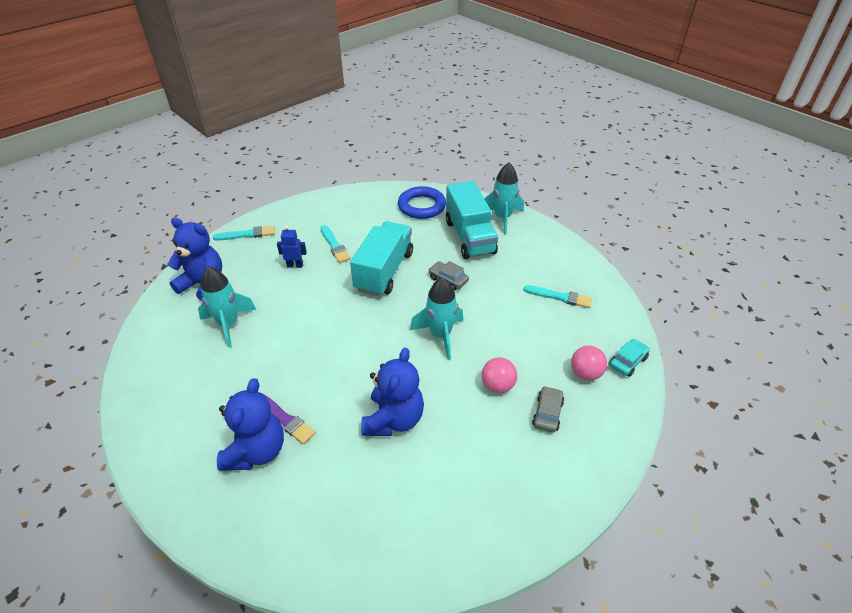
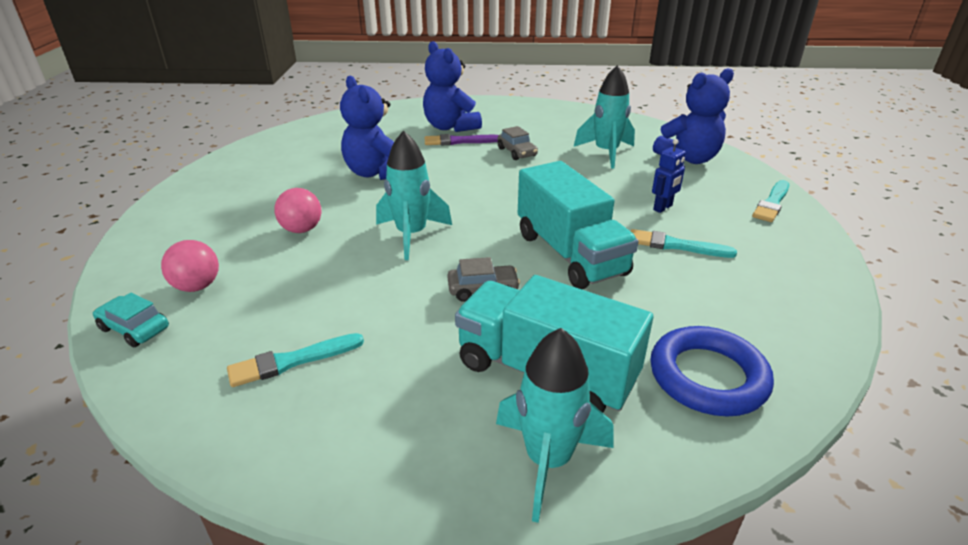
camera: 135 degrees right, 10 degrees down
(547, 413) = (228, 235): grey car -> grey car (517, 152)
(627, 361) = (134, 328): turquoise car -> turquoise car turned 120 degrees clockwise

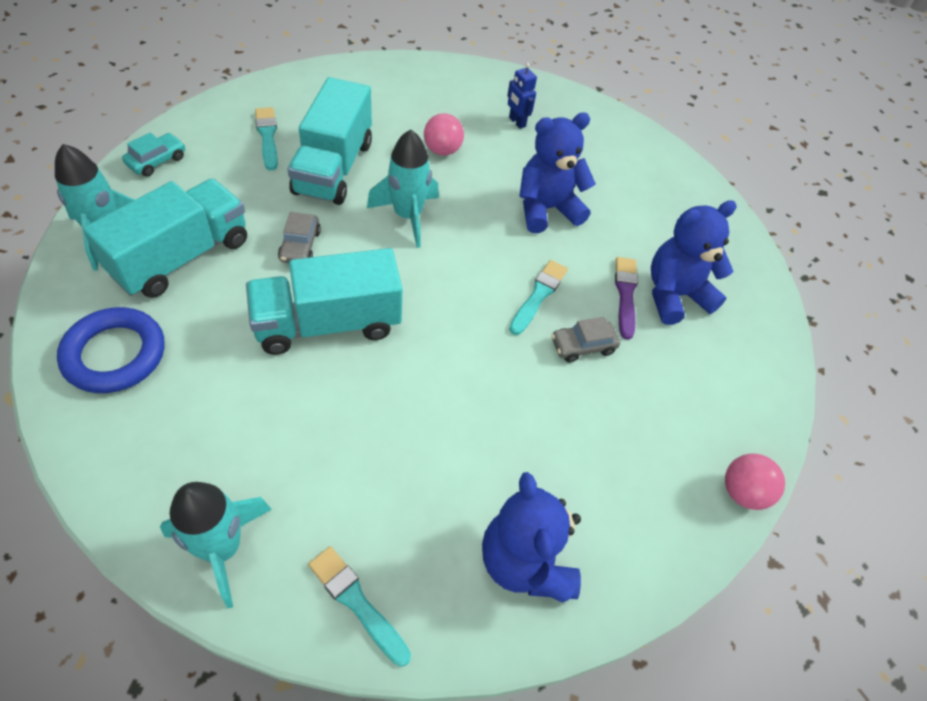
camera: 95 degrees right, 20 degrees up
(134, 328) = (339, 74): turquoise car -> turquoise car (157, 161)
(197, 286) = (377, 97): pink ball -> pink ball (742, 492)
(347, 293) = (333, 168): none -> turquoise truck
(606, 153) = (565, 452): turquoise rocket -> turquoise rocket (222, 548)
(663, 208) = (390, 451): blue robot -> blue robot (517, 122)
(676, 245) = (304, 425): turquoise brush -> turquoise brush (538, 296)

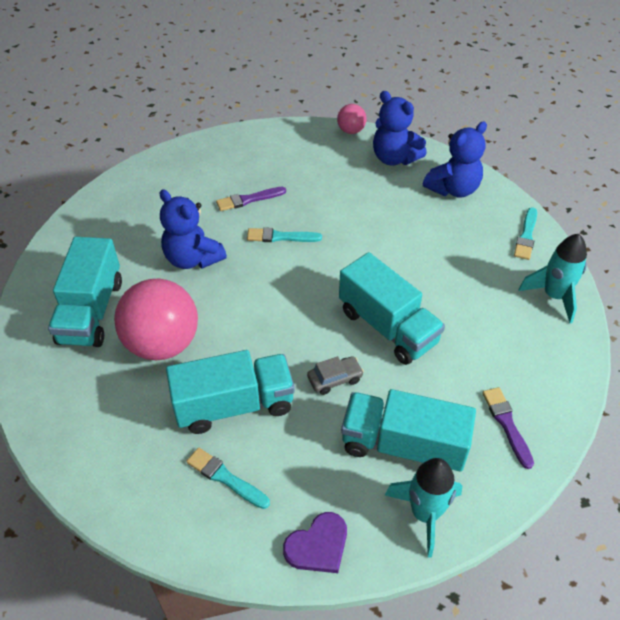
camera: 110 degrees left, 5 degrees down
(115, 354) = (507, 424): blue ring -> purple brush
(157, 161) = (318, 545): turquoise car -> purple heart
(267, 137) = (226, 478): turquoise brush -> turquoise brush turned 75 degrees clockwise
(407, 216) = (257, 331): turquoise rocket -> none
(442, 150) = (162, 344): pink ball -> pink ball, size x2.09
(517, 122) = (91, 311): blue robot -> turquoise truck
(583, 346) = (306, 206): grey car -> none
(675, 295) = (232, 179): blue teddy bear -> blue teddy bear (394, 158)

